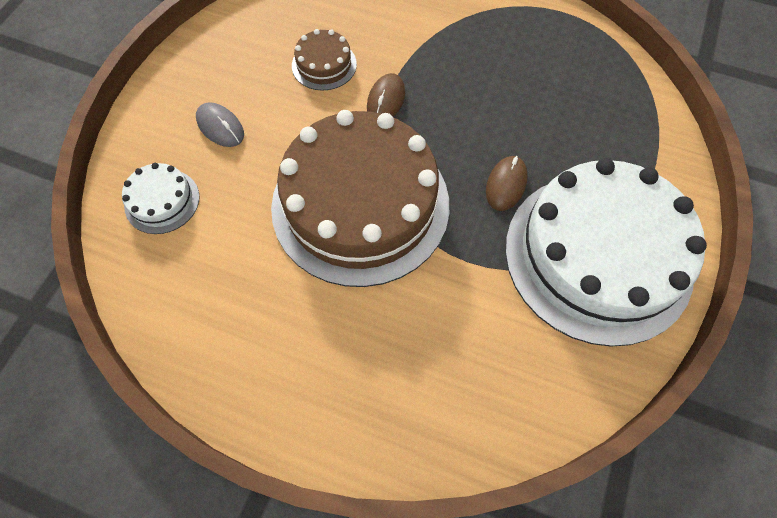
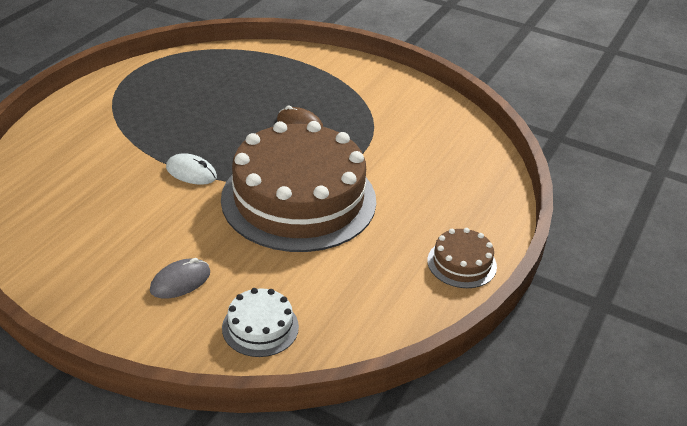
camera: 85 degrees left, 25 degrees down
(324, 65) = (130, 205): brown cake -> brown cake (461, 263)
(386, 100) = (191, 172): brown mouse -> white mouse
(598, 256) = (369, 98): white cake -> none

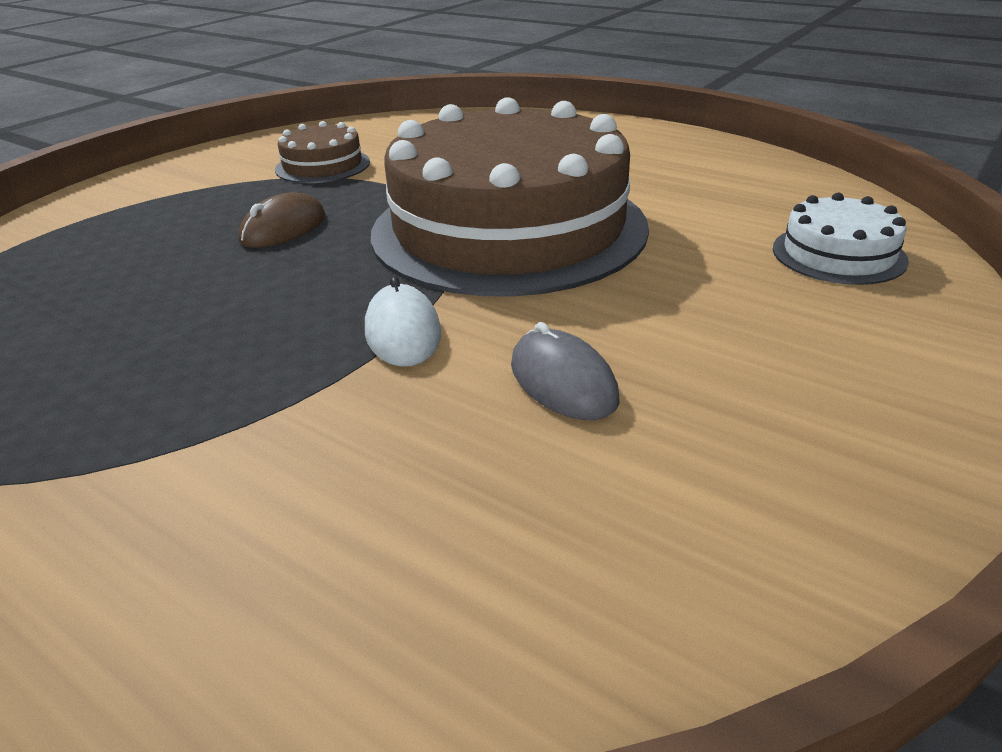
camera: 80 degrees left, 5 degrees down
(180, 281) = (760, 328): grey mouse -> grey mouse (563, 382)
(191, 172) = (403, 332): white mouse -> white mouse turned 45 degrees counterclockwise
(461, 263) = (648, 139): brown cake -> brown cake (323, 166)

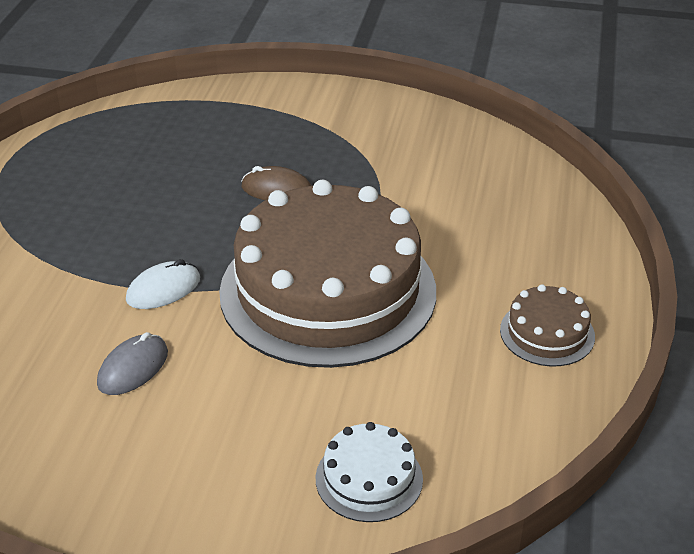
camera: 65 degrees right, 5 degrees up
(323, 166) = (395, 162): brown cake -> brown cake (547, 333)

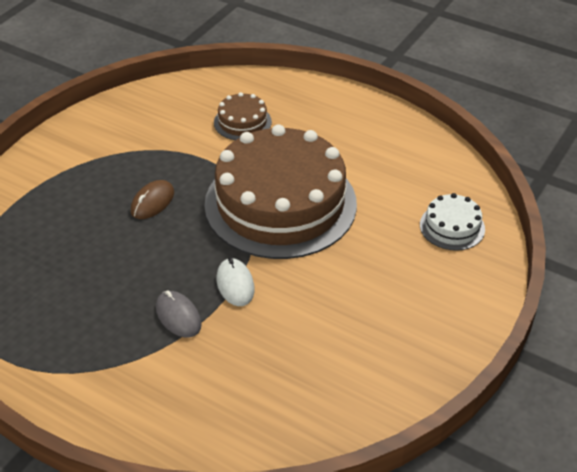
camera: 70 degrees left, 5 degrees up
(133, 368) = (312, 315): grey mouse -> grey mouse (178, 316)
(547, 333) = (364, 125): brown cake -> brown cake (242, 122)

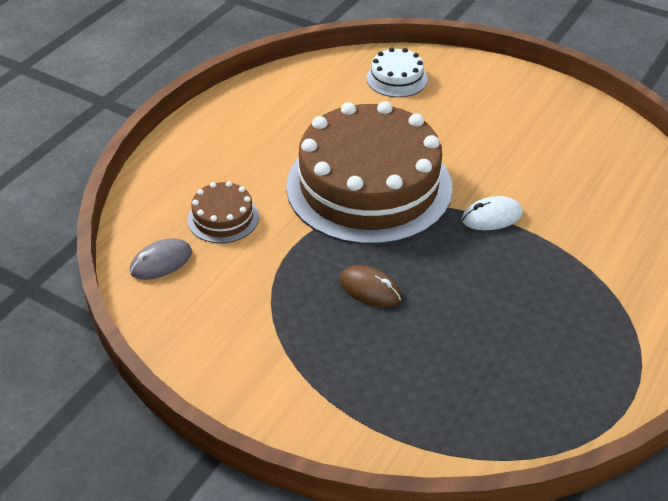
camera: 90 degrees left, 0 degrees up
(178, 316) = (543, 256): grey mouse -> grey mouse (161, 262)

